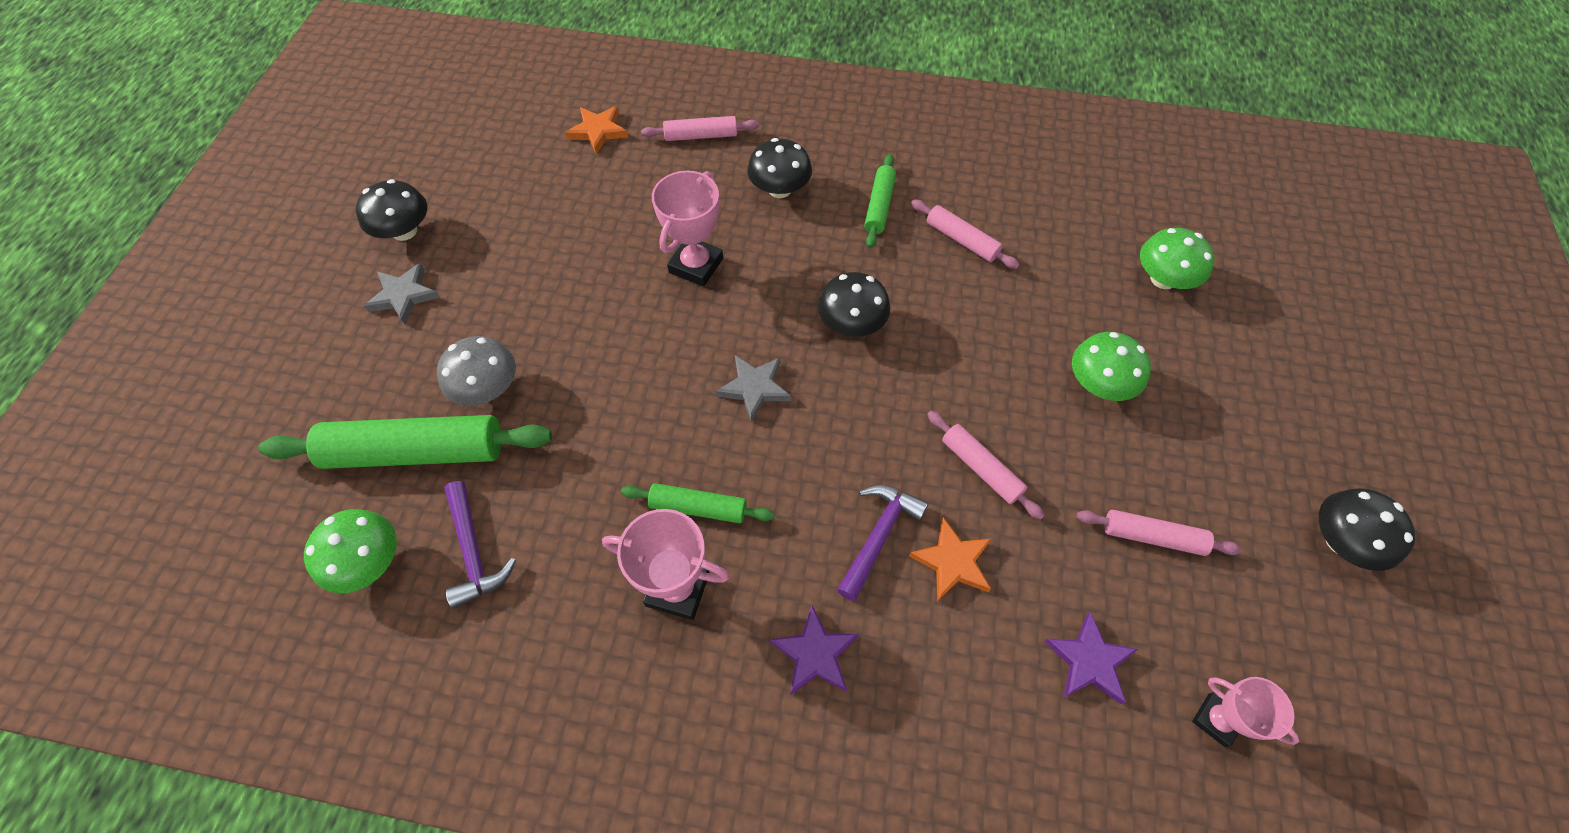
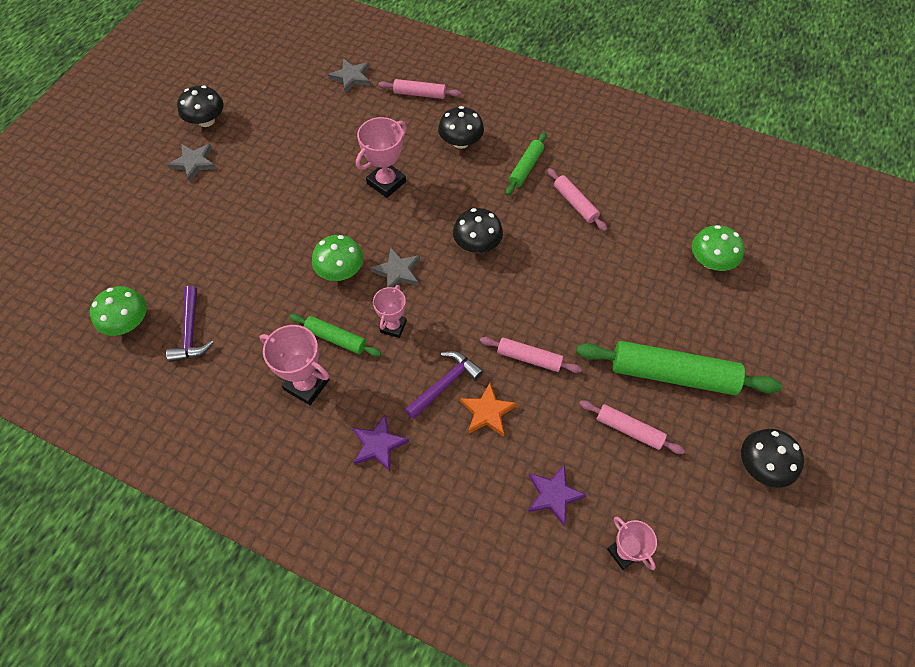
camera: 15 degrees right, 0 degrees up
(416, 451) = (174, 263): green rolling pin -> green rolling pin (672, 374)
(487, 388) = (228, 233): grey mushroom -> none
(598, 131) = (351, 77): orange star -> grey star
(776, 469) = (393, 326): none -> pink trophy
(981, 468) = (529, 358): pink rolling pin -> pink rolling pin turned 45 degrees counterclockwise
(1099, 384) = (633, 322): green mushroom -> green mushroom (340, 271)

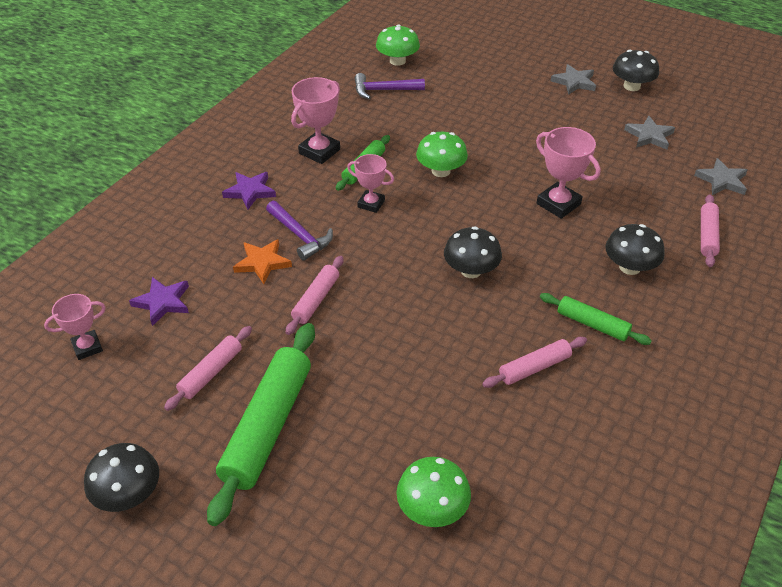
camera: 95 degrees right, 15 degrees down
(397, 272) = (437, 209): grey star -> grey star (649, 136)

